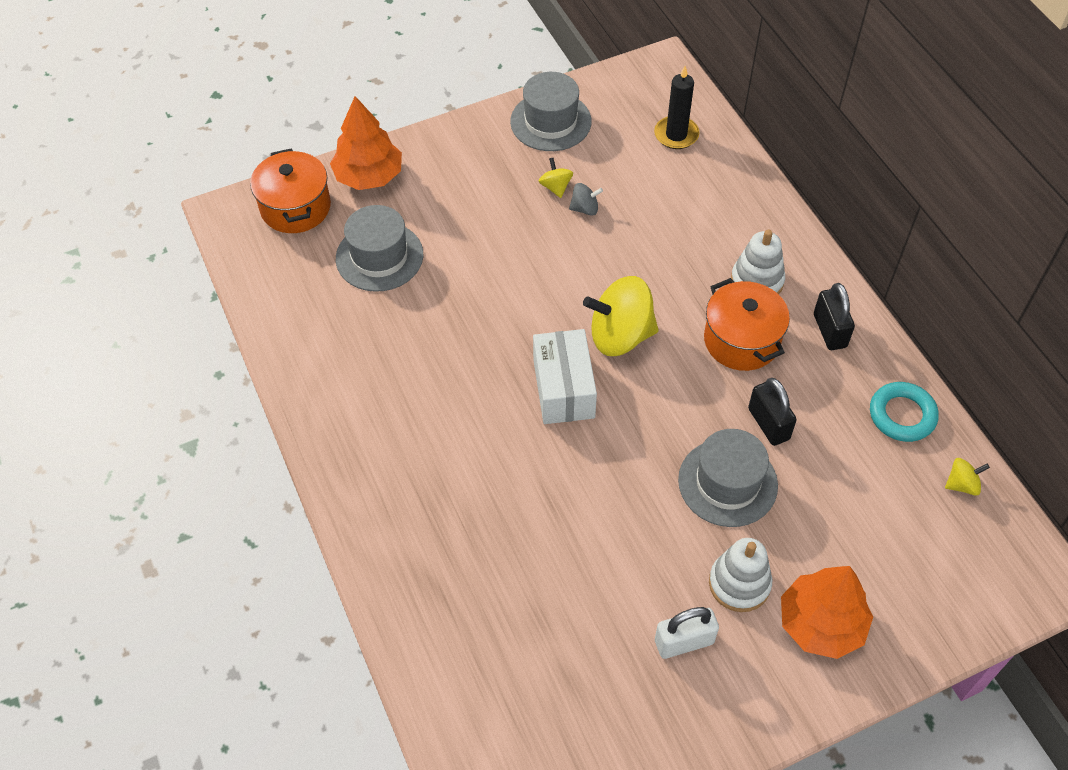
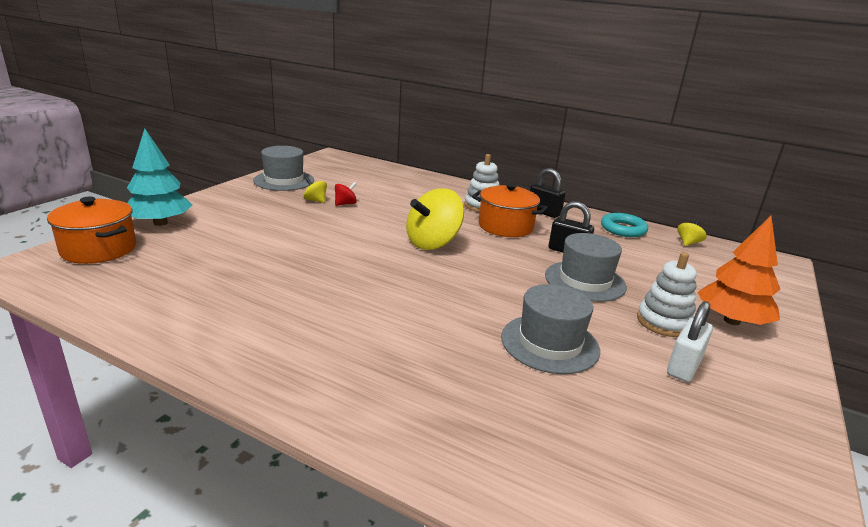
camera: 40 degrees left, 30 degrees down
(369, 176) = (160, 223): orange tree -> turquoise tree
(379, 256) = (205, 254): grey hat -> grey hat (549, 343)
(563, 389) = (426, 275): white box -> none
(585, 209) = (345, 204): grey spinning top -> red spinning top
(676, 135) = (368, 172): black candle -> none

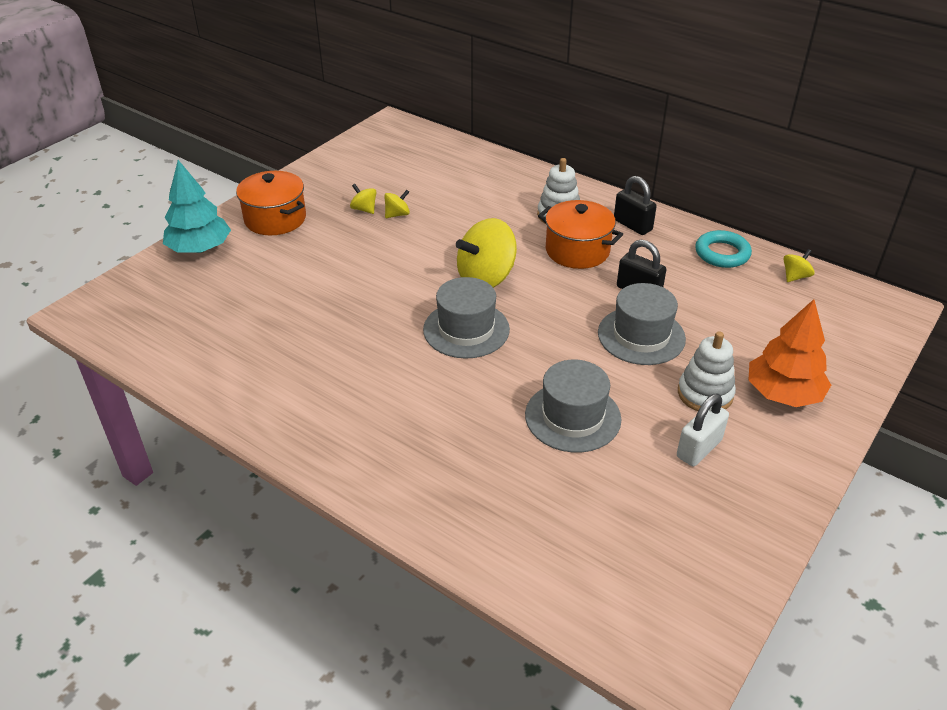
camera: 10 degrees right, 15 degrees up
(99, 249) = (145, 288): orange pot -> orange pot (275, 219)
(284, 180) = (330, 174): grey hat -> grey hat (466, 329)
(345, 204) = (397, 214): red spinning top -> yellow spinning top

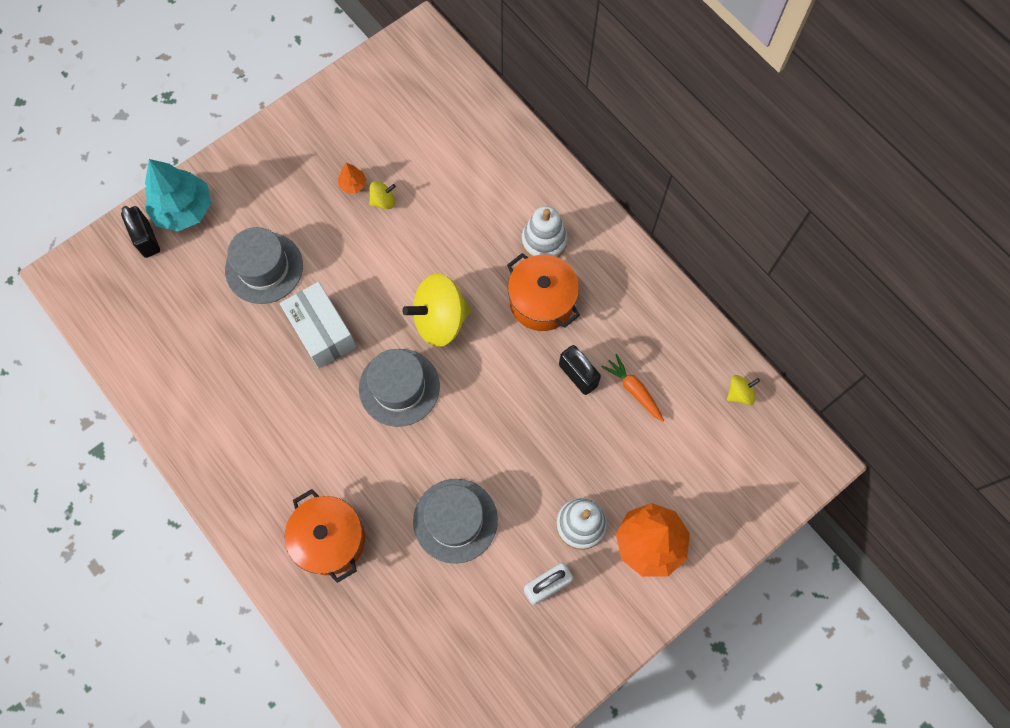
camera: 15 degrees right, 30 degrees up
(275, 219) = (263, 179): orange pot -> orange pot (330, 539)
(364, 209) = (353, 184): yellow spinning top -> orange tree
(370, 305) = (322, 332): none -> white box
(632, 225) = (612, 275): black padlock -> black padlock (146, 239)
(641, 336) = (555, 437): grey hat -> grey hat (264, 268)
(697, 291) = (633, 390): none -> orange carrot
(722, 253) = (683, 341): turquoise ring -> none

